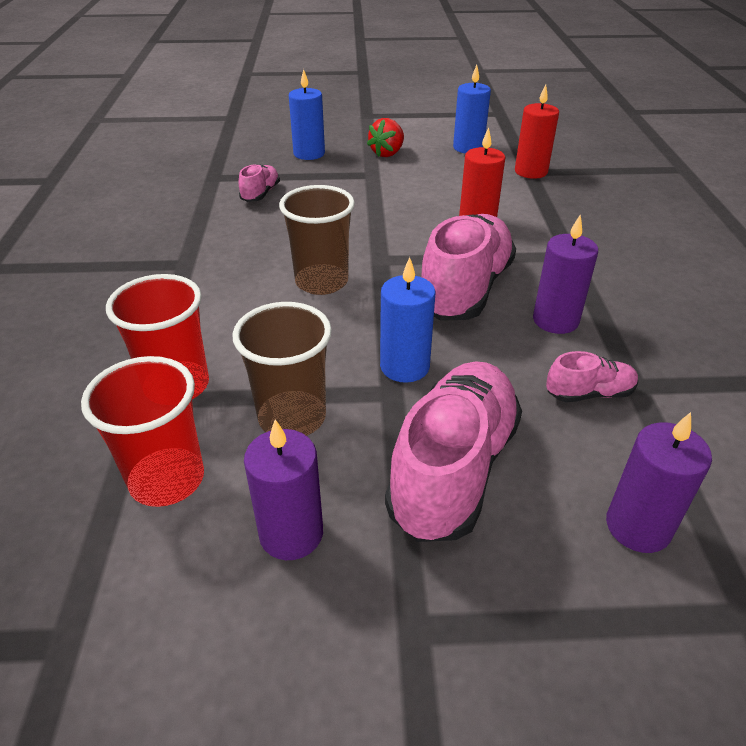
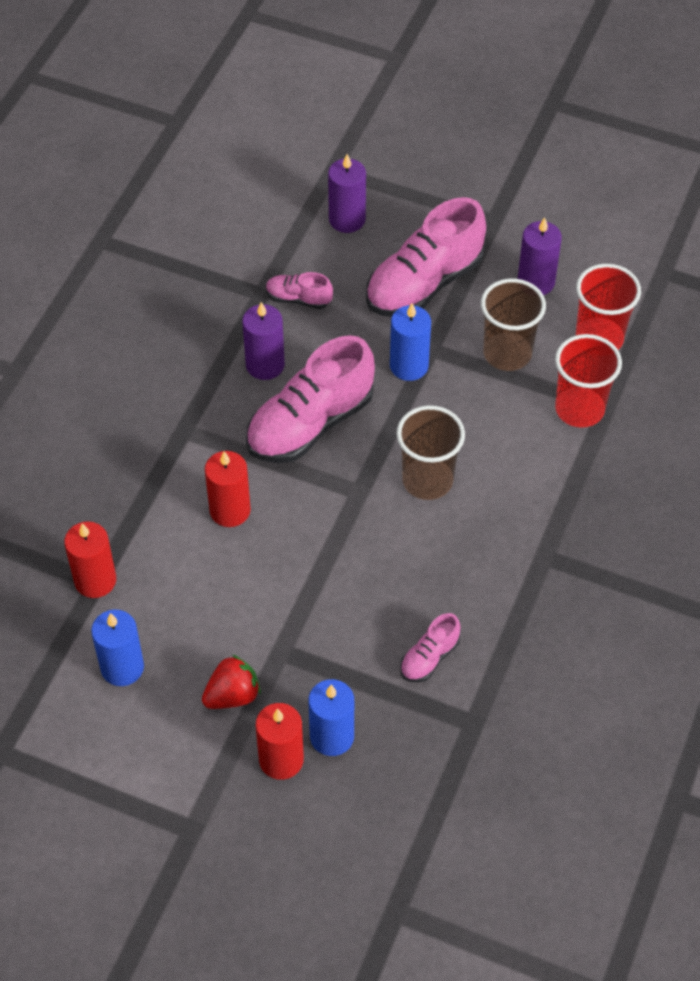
camera: 155 degrees left, 15 degrees up
(335, 141) = (281, 760): none -> red candle

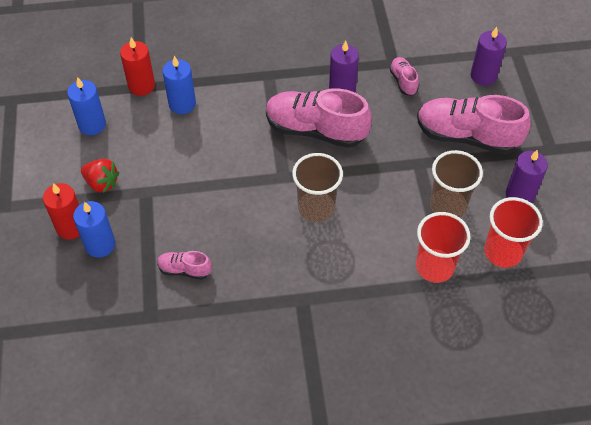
camera: 60 degrees right, 0 degrees up
(230, 510) = (227, 122): red candle -> none
(409, 366) = (396, 158): blue candle -> blue candle (182, 104)

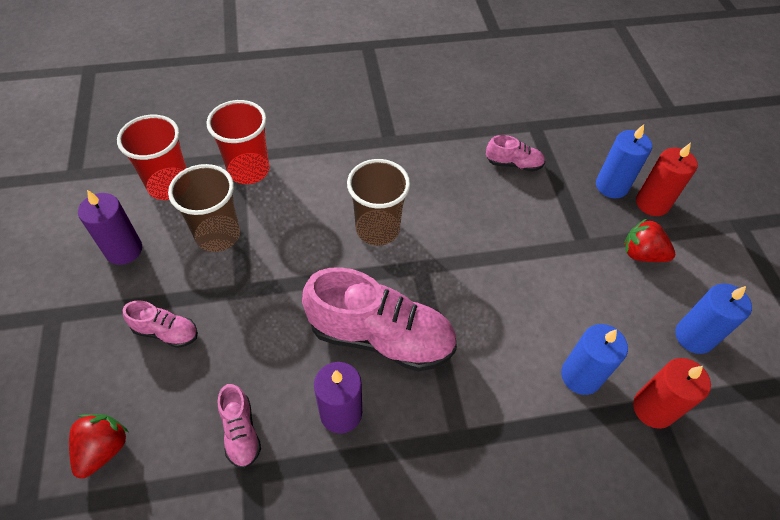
camera: 175 degrees right, 0 degrees up
(467, 136) = (166, 332): pink shoe -> pink shoe, size x0.47
(483, 76) = (104, 449): purple candle -> red strawberry

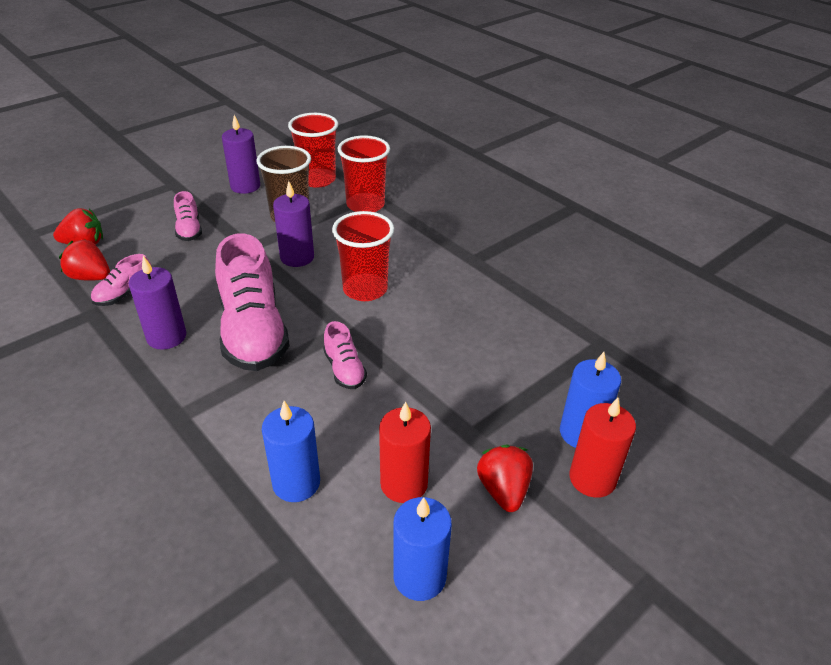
camera: 60 degrees right, 15 degrees down
(181, 459) = (90, 277): none -> red strawberry
(292, 258) = (297, 257): none -> purple candle
(377, 229) = (365, 289): brown cup -> red cup
(513, 164) = (530, 346): pink shoe -> pink shoe (344, 369)
(653, 408) = (292, 561): red candle -> red candle (404, 484)

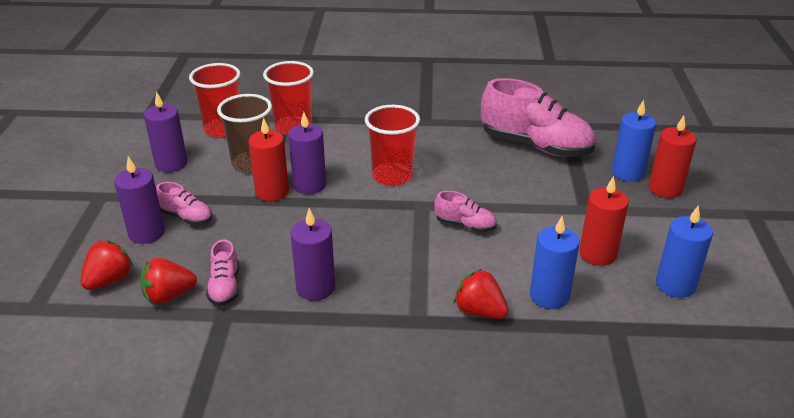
camera: 45 degrees left, 5 degrees down
(152, 226) = (146, 233): none -> purple candle
(253, 332) = (370, 244): pink shoe -> pink shoe (535, 146)
(265, 246) = (272, 192): none -> red candle
(503, 490) = (641, 222): red strawberry -> red strawberry (479, 311)

